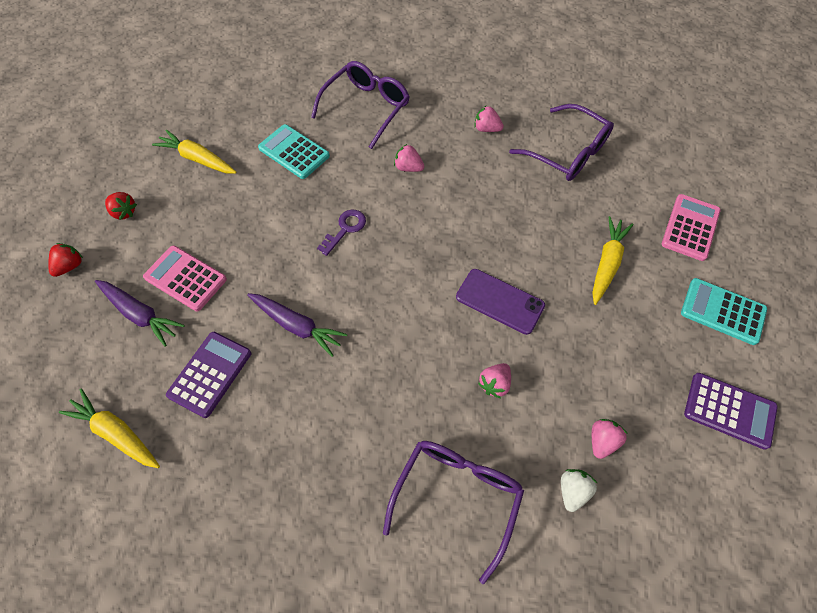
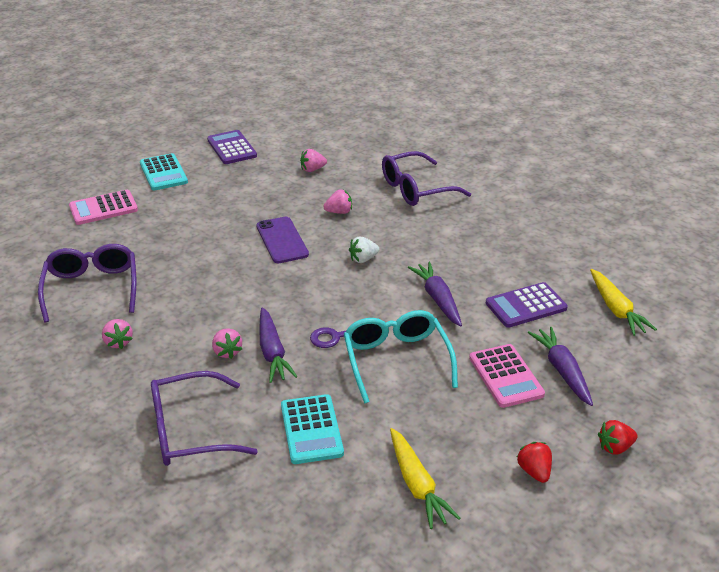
camera: 140 degrees left, 25 degrees down
(282, 238) = (396, 360): none -> turquoise glasses
(378, 187) = (272, 352): none -> purple carrot
(572, 491) = (353, 165): white strawberry -> white strawberry (363, 259)
(606, 263) = (186, 221): yellow carrot -> none

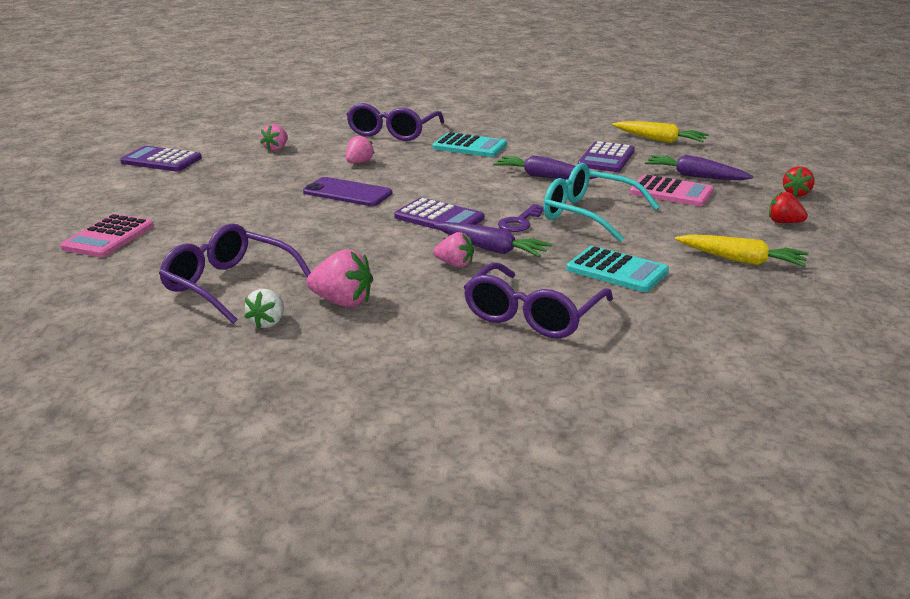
camera: 45 degrees left, 10 degrees down
(118, 342) = (342, 302): pink strawberry -> pink strawberry, size x1.51
(163, 173) = (122, 195): turquoise calculator -> turquoise calculator (469, 146)
(294, 300) = (439, 218): none -> purple calculator
(363, 259) = (441, 178): white strawberry -> white strawberry (268, 323)

